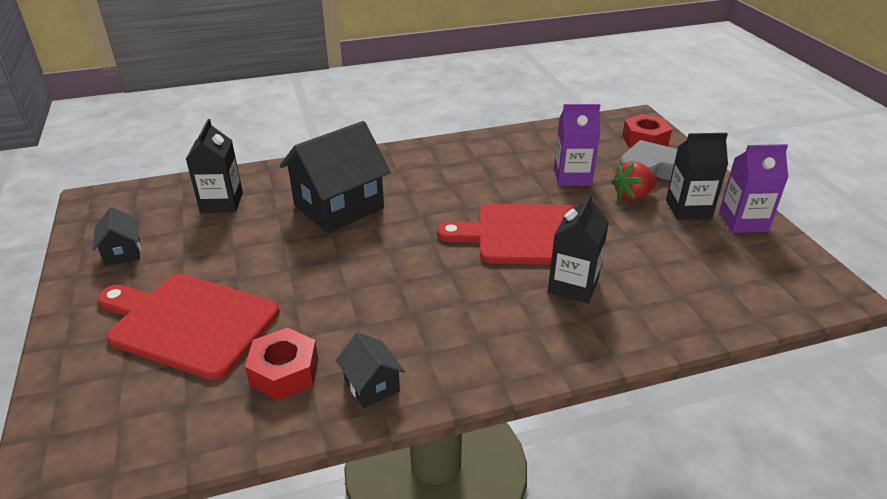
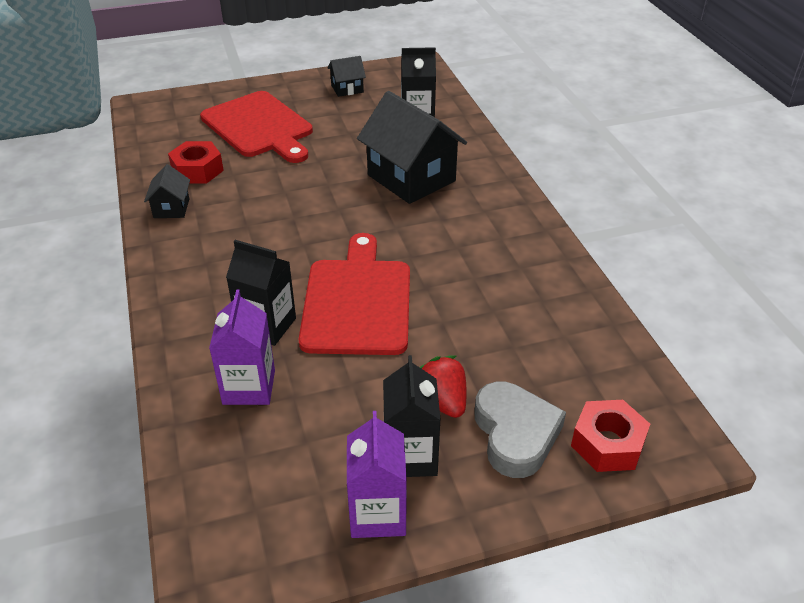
camera: 90 degrees right, 5 degrees up
(188, 323) = (259, 127): red cutting board -> red cutting board turned 120 degrees clockwise
(371, 385) = (171, 208): black house -> black house turned 60 degrees counterclockwise
(572, 177) = (485, 348): purple carton -> purple carton (249, 387)

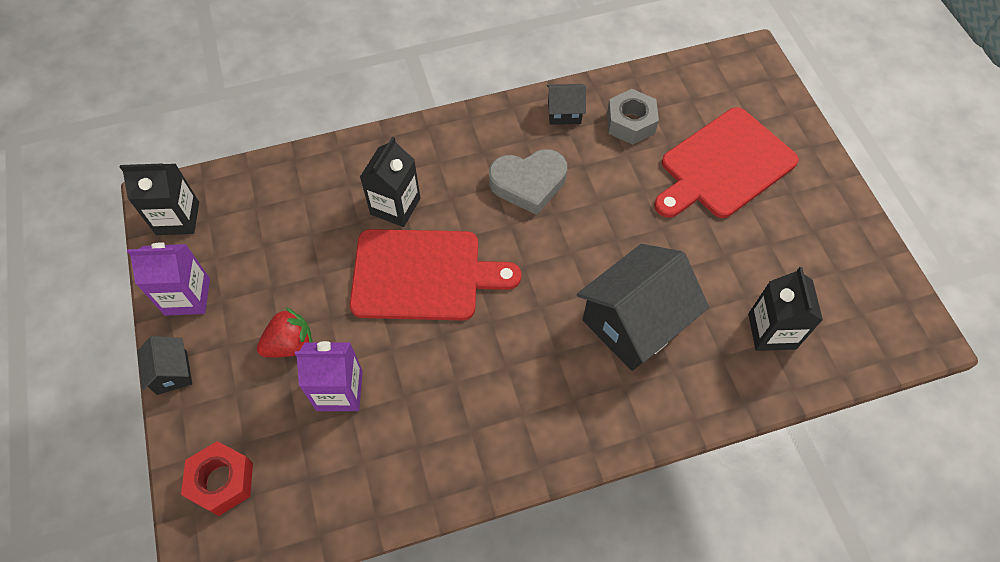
camera: 90 degrees right, 20 degrees up
(197, 170) = (630, 123): red nut -> grey nut
(249, 387) = (325, 201): purple carton -> purple carton (339, 390)
(347, 89) = (832, 249): black house -> black house (172, 373)
(410, 456) = (236, 319): black carton -> black carton (178, 218)
(515, 434) = (246, 402): grey heart -> grey heart (528, 183)

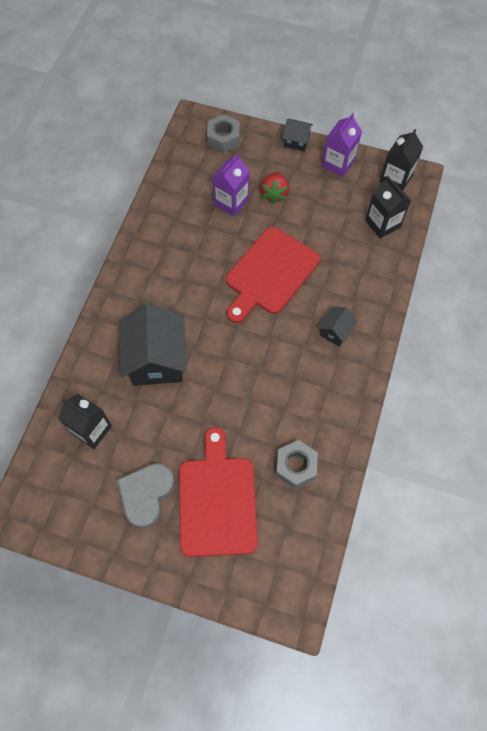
camera: 125 degrees right, 5 degrees up
(222, 481) = (223, 138): red nut -> grey nut
(395, 206) = (328, 285): black carton -> black carton (382, 224)
(528, 183) = (292, 367): grey heart -> grey heart (146, 495)
(564, 112) = (334, 428): black house -> black house (335, 331)

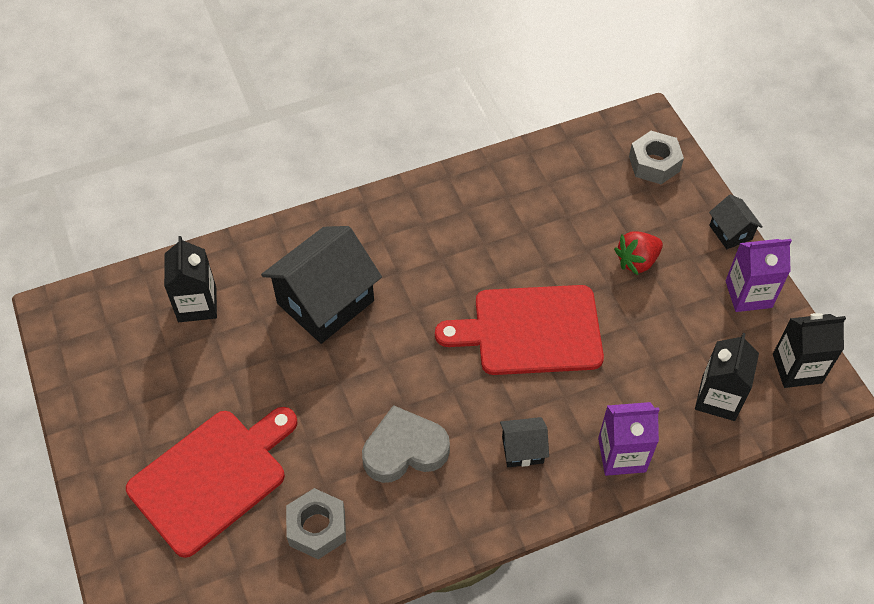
camera: 50 degrees right, 10 degrees down
(146, 495) = (166, 406): grey heart -> grey heart (404, 450)
(231, 202) = (582, 229): purple carton -> purple carton (622, 455)

